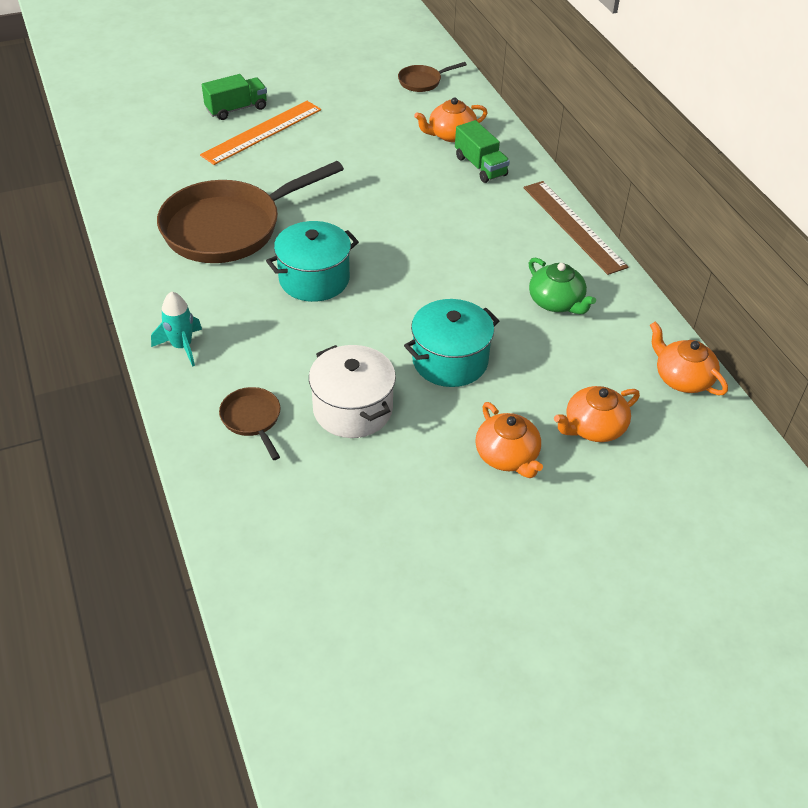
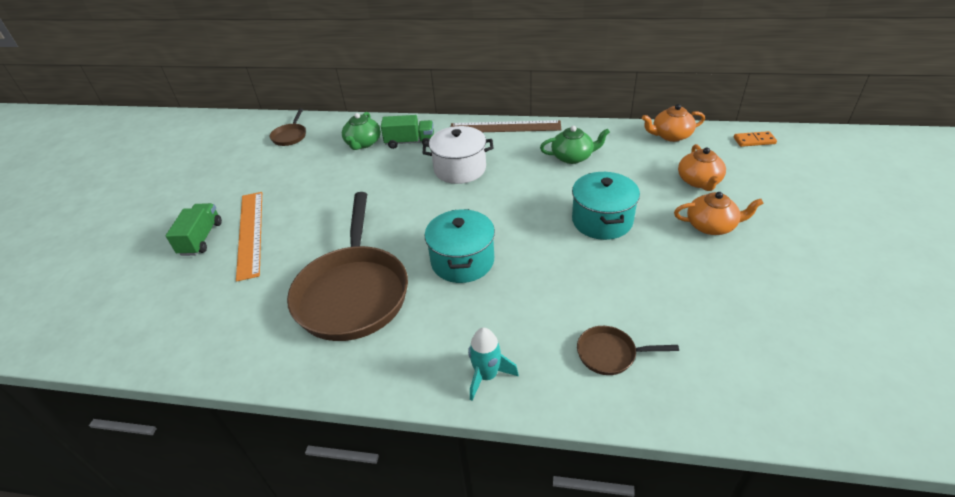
camera: 55 degrees left, 5 degrees down
(353, 409) = (628, 287): white pot -> white pot (460, 169)
(450, 135) = (363, 143): orange teapot -> green teapot
(742, 466) = (754, 140): none -> orange domino

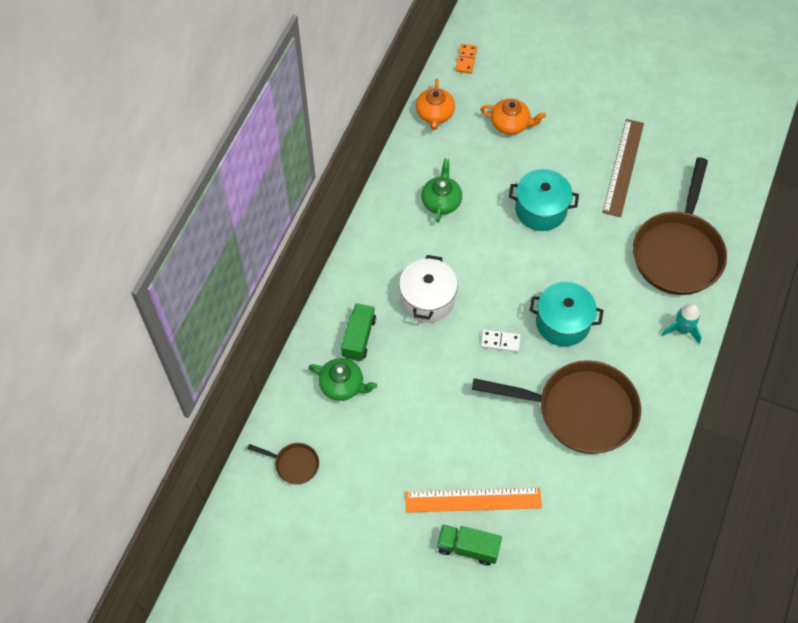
camera: 80 degrees left, 20 degrees up
(426, 220) = (500, 341): none -> white domino
(505, 127) = (364, 243): brown ruler -> brown ruler (623, 167)
(610, 354) = (678, 252): brown pan -> brown pan, size x2.31
(711, 226) = (568, 141): orange teapot -> none

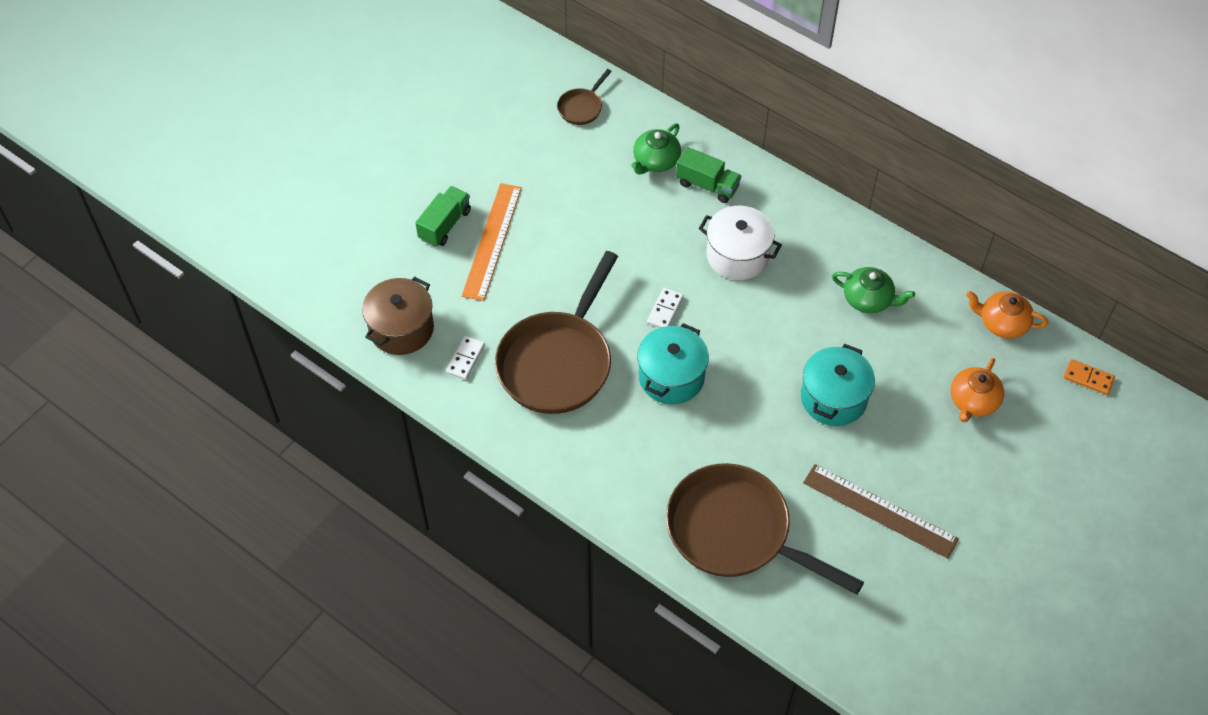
camera: 105 degrees right, 5 degrees down
(592, 549) = (401, 329): none -> brown pot
(603, 485) = (465, 359): none -> white domino
(682, 329) = (626, 499): turquoise rocket -> none

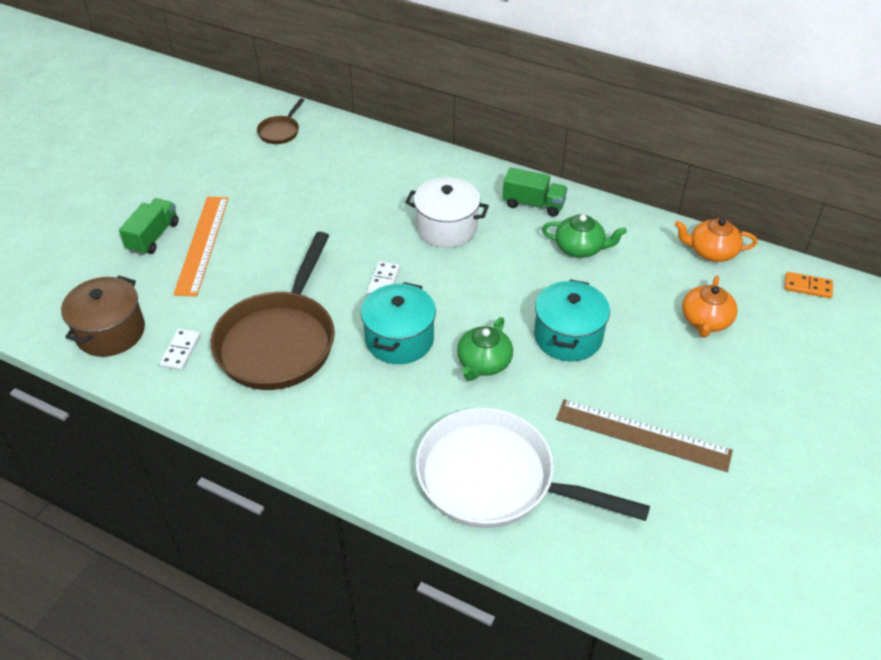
camera: 10 degrees left, 10 degrees down
(655, 161) = (355, 163): green teapot -> green teapot (483, 363)
(707, 185) = (407, 176): green truck -> green truck (533, 204)
(736, 532) = (495, 479): brown pan -> white pan

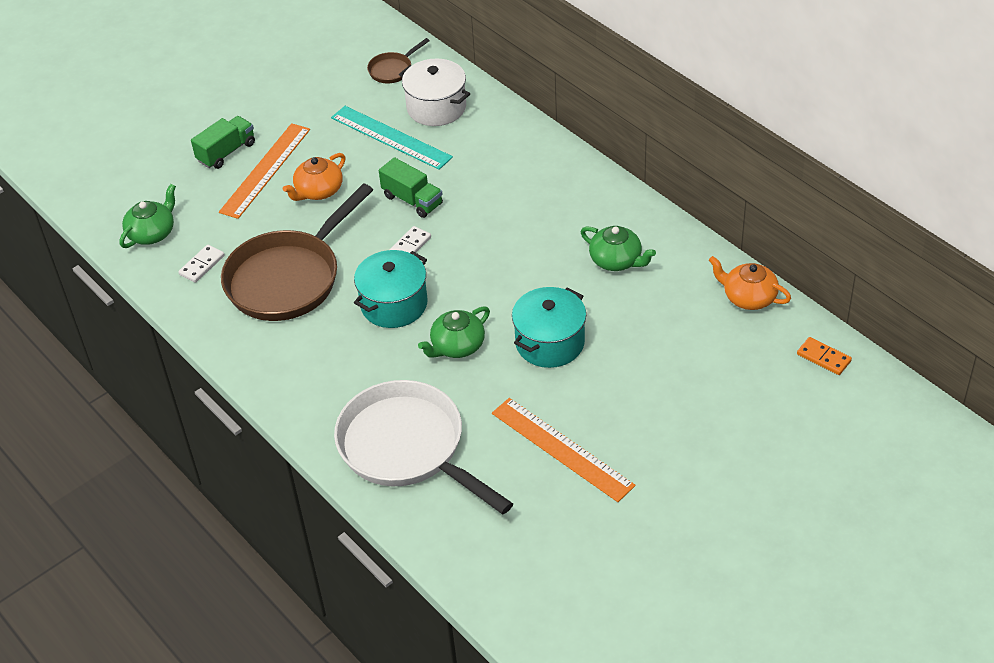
camera: 25 degrees right, 0 degrees up
(110, 332) = (152, 233): brown pot -> green teapot
(311, 188) = (391, 137): none -> turquoise ruler
(446, 228) = (498, 208): white pot -> white pot (436, 108)
(533, 204) = (598, 204): green truck -> green truck (412, 200)
(642, 435) = (561, 449): brown ruler -> orange ruler
(705, 321) = (694, 363): orange teapot -> orange teapot (318, 191)

